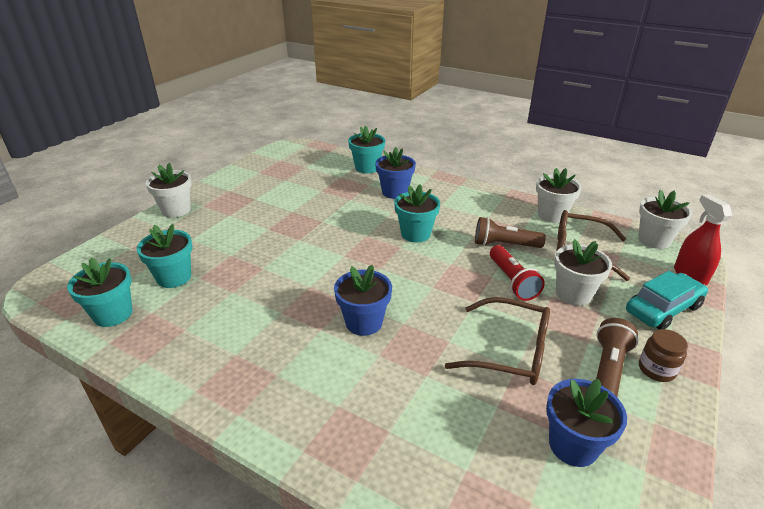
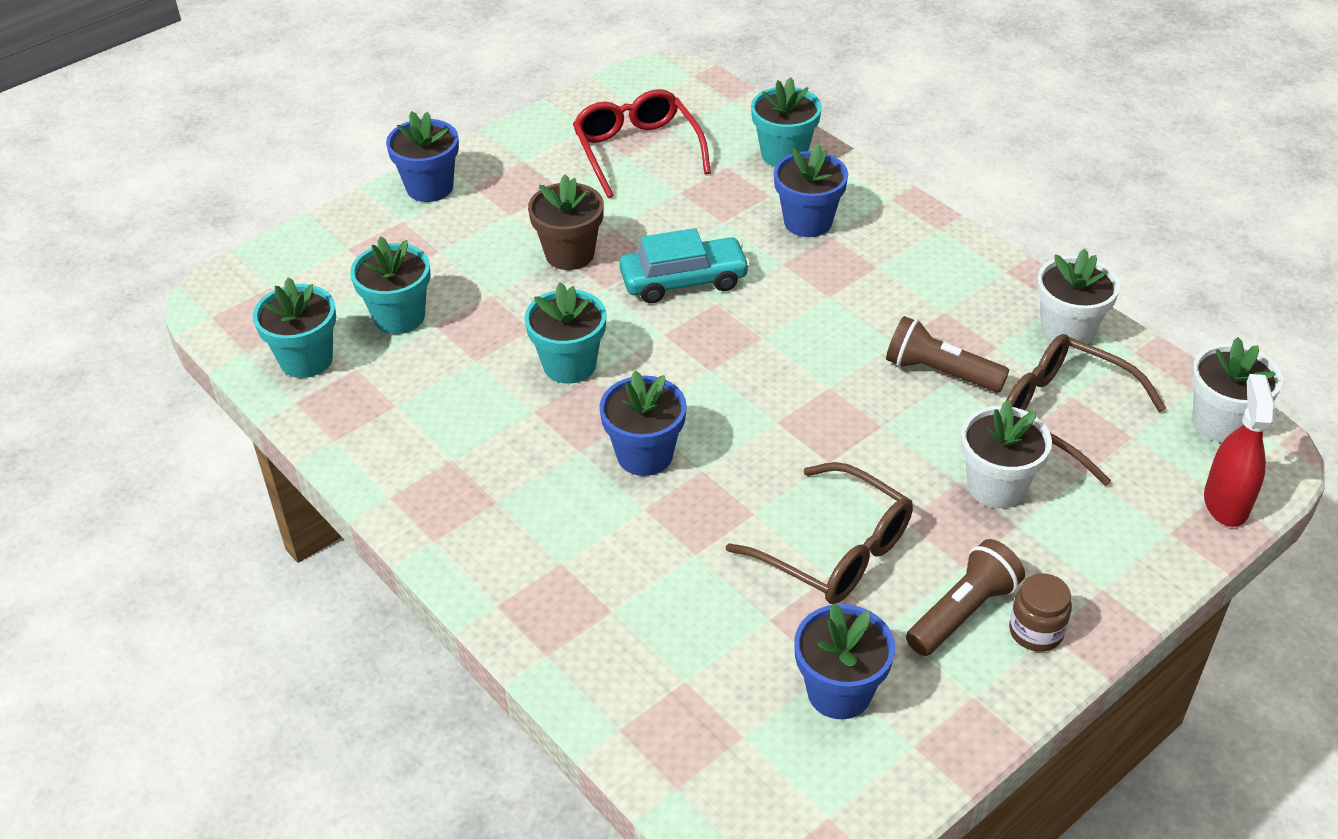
camera: 20 degrees right, 10 degrees up
(176, 210) = (429, 187): white flower pot -> blue flower pot
(271, 227) = (569, 254): none -> brown flower pot
(290, 177) = (637, 151): none -> red glasses
(415, 234) = (800, 318): turquoise flower pot -> turquoise flower pot (569, 365)
(512, 281) = (910, 441): red flashlight -> none
(663, 309) = (1127, 546): turquoise car -> turquoise car (684, 281)

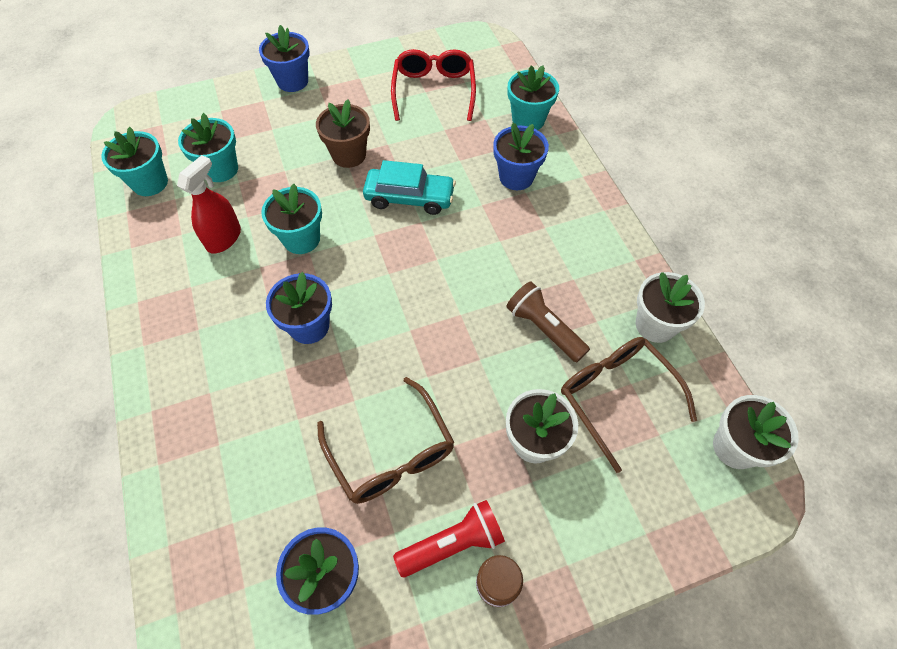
camera: 20 degrees right, 15 degrees up
(962, 612) = (452, 543): brown flashlight -> red flashlight
(1226, 503) = (704, 523): red spray bottle -> red spray bottle (224, 238)

